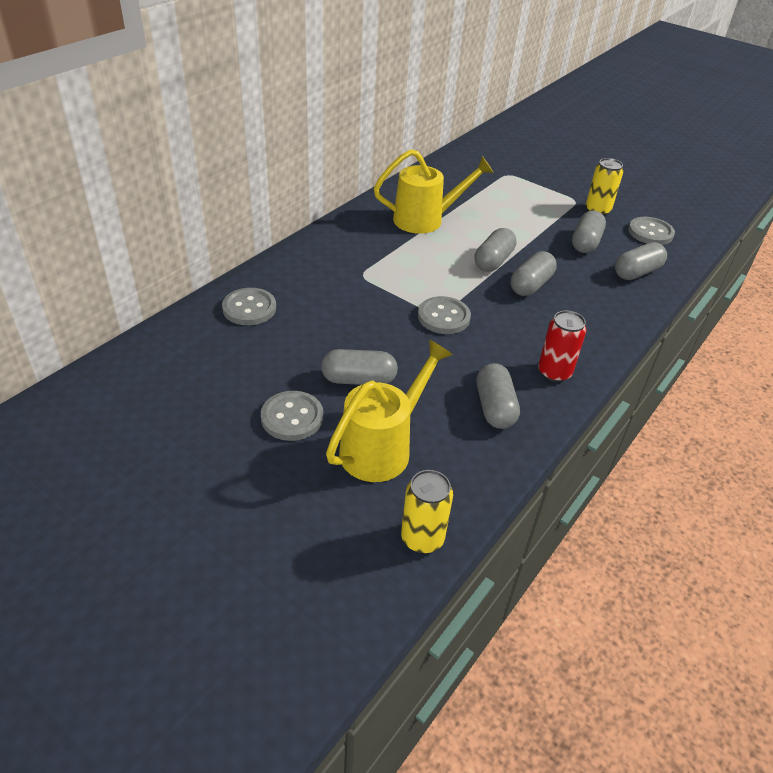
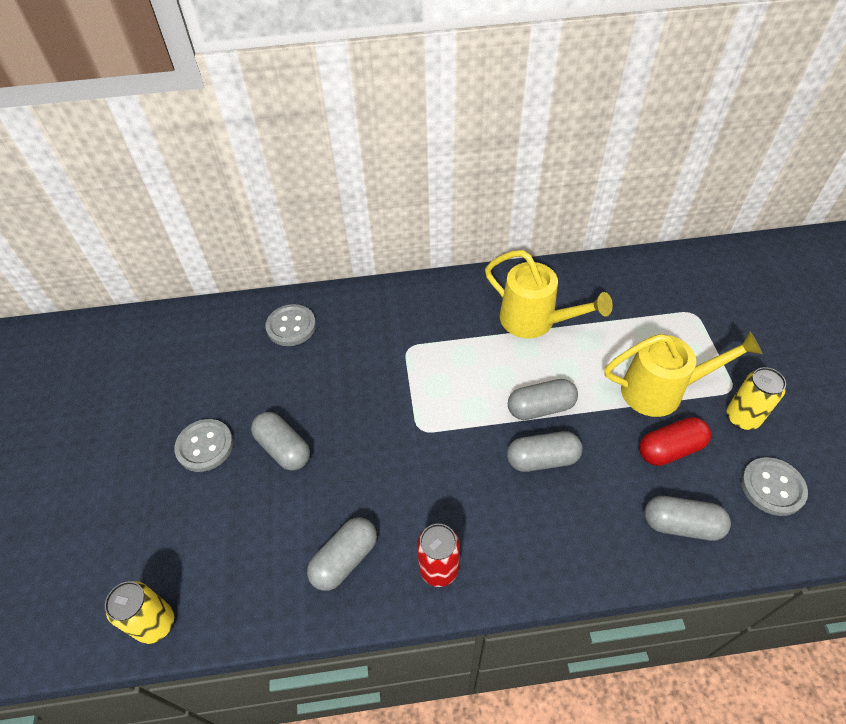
camera: 50 degrees right, 10 degrees up
(383, 447) = (226, 523): yellow watering can -> yellow watering can (661, 391)
(443, 317) = (419, 437): grey button -> none
(585, 243) = (670, 449): grey capsule -> red capsule

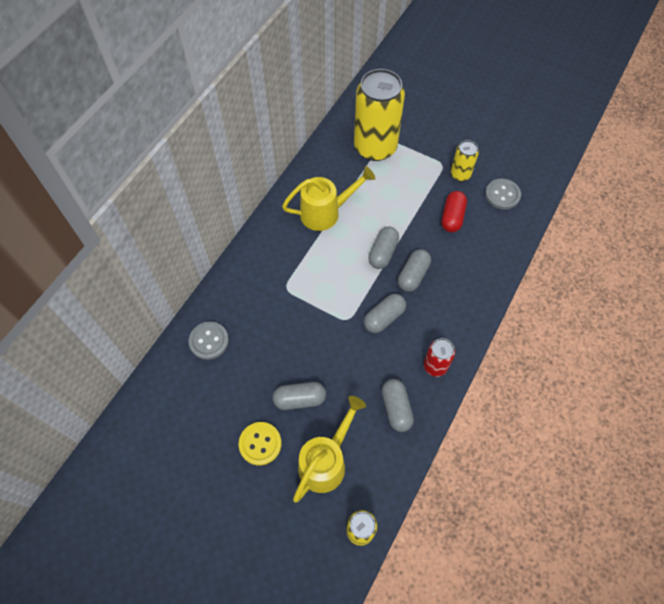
camera: 55 degrees left, 10 degrees up
(205, 446) = (260, 444): grey button -> yellow button
(661, 391) = (418, 193): yellow watering can -> yellow watering can (326, 461)
(671, 309) = (375, 147): none -> yellow can
(681, 525) = (492, 245): grey capsule -> grey capsule (384, 318)

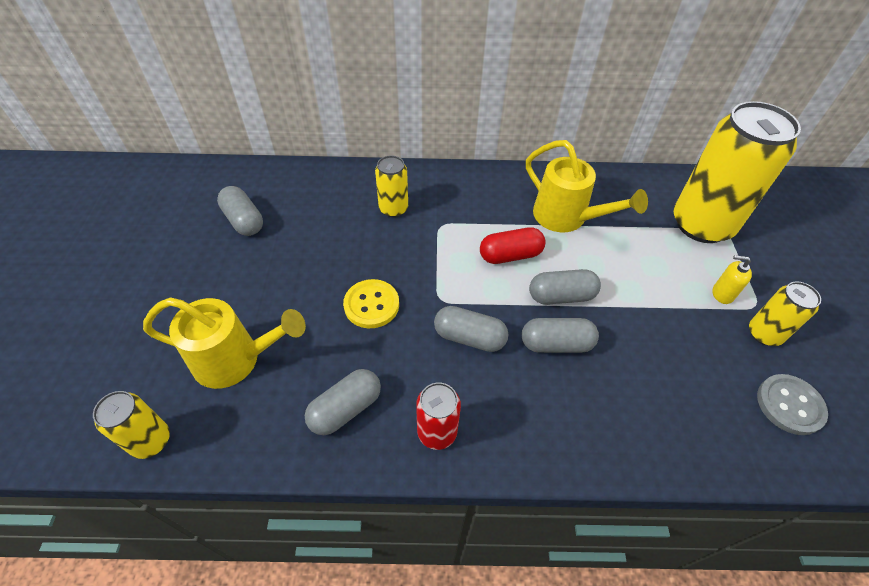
camera: 60 degrees right, 10 degrees down
(209, 341) = (335, 192): grey button -> none
(251, 310) = (393, 209): none -> yellow can
(260, 444) = (233, 285): yellow button -> yellow button (371, 305)
(300, 399) = (306, 298): grey capsule -> grey capsule (244, 220)
(426, 174) = (722, 294): none -> yellow soap dispenser
(452, 217) = (686, 353): red capsule -> red capsule (510, 255)

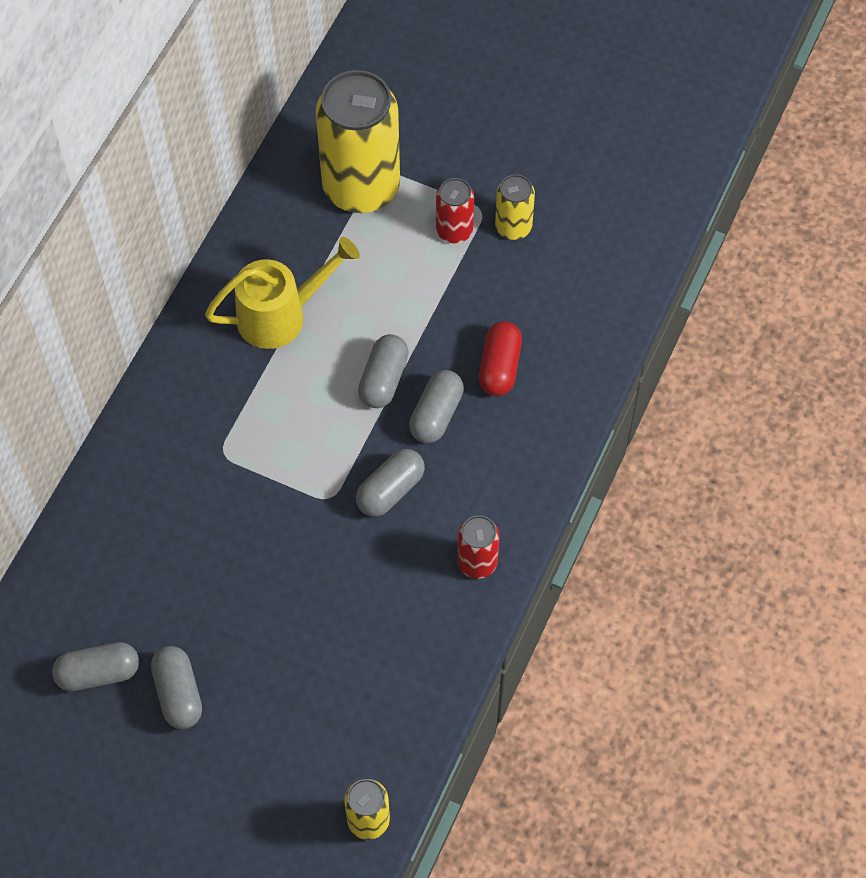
camera: 65 degrees left, 10 degrees up
(236, 360) = (309, 724): yellow watering can -> none
(345, 409) = (416, 634): grey capsule -> grey capsule (178, 693)
(371, 305) = (303, 569): yellow button -> none
(393, 209) = (168, 495): yellow can -> none
(510, 255) = (305, 401): red capsule -> red capsule (499, 367)
(722, 294) = (454, 230): yellow soap dispenser -> red can
(789, 405) = (586, 260): grey button -> none

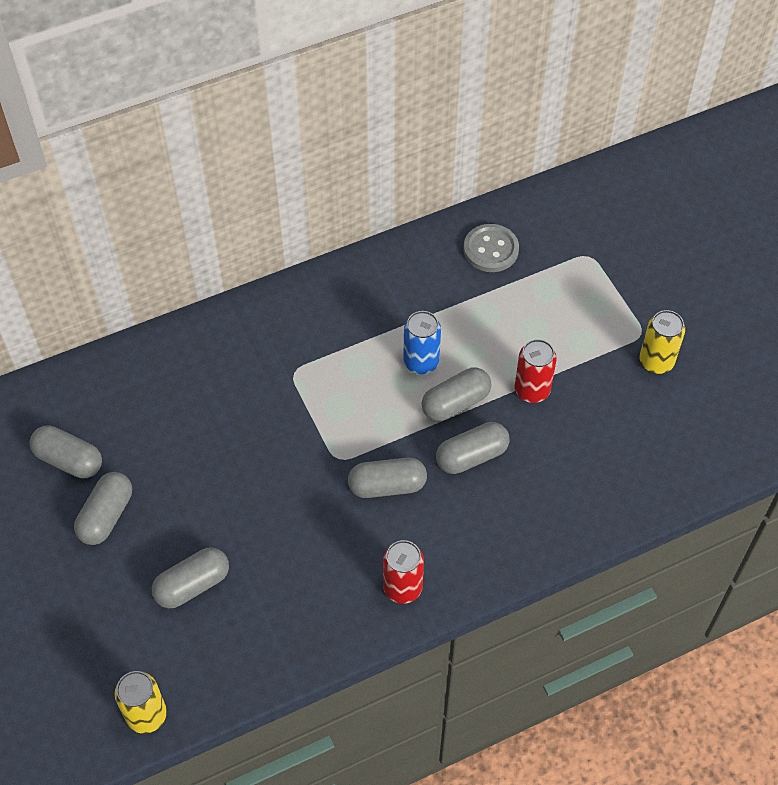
camera: 40 degrees right, 5 degrees down
(281, 315) = (423, 306): yellow watering can -> none
(293, 223) = (491, 249): none -> grey button
(307, 692) = (192, 585): none -> grey capsule
(323, 365) = (421, 362): none -> blue can
(361, 187) = (564, 257): yellow can -> none
(454, 230) = (607, 333): red can -> red can (532, 390)
(499, 367) = (552, 456): red capsule -> none

